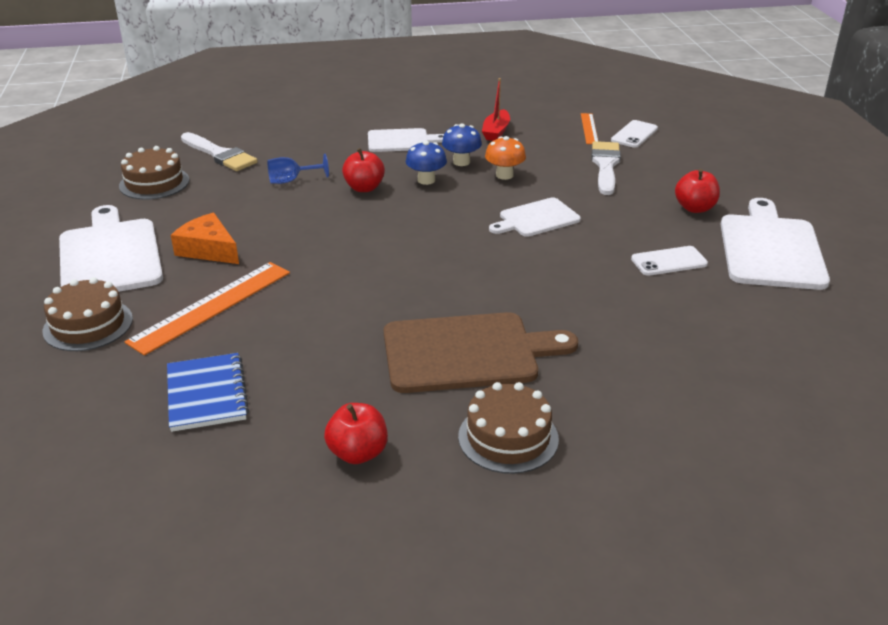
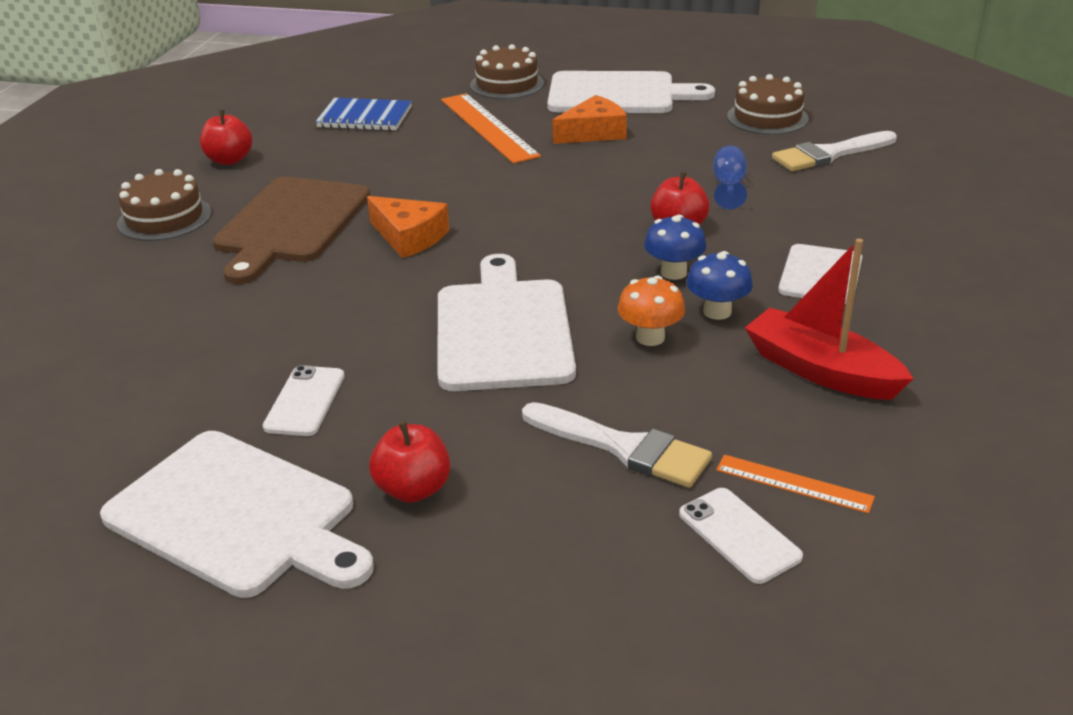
camera: 115 degrees right, 0 degrees up
(447, 286) = (409, 237): none -> orange cheese
(496, 132) = (821, 370): red boat -> red boat, size x1.55
(536, 219) = (503, 329): white cutting board -> white cutting board, size x1.70

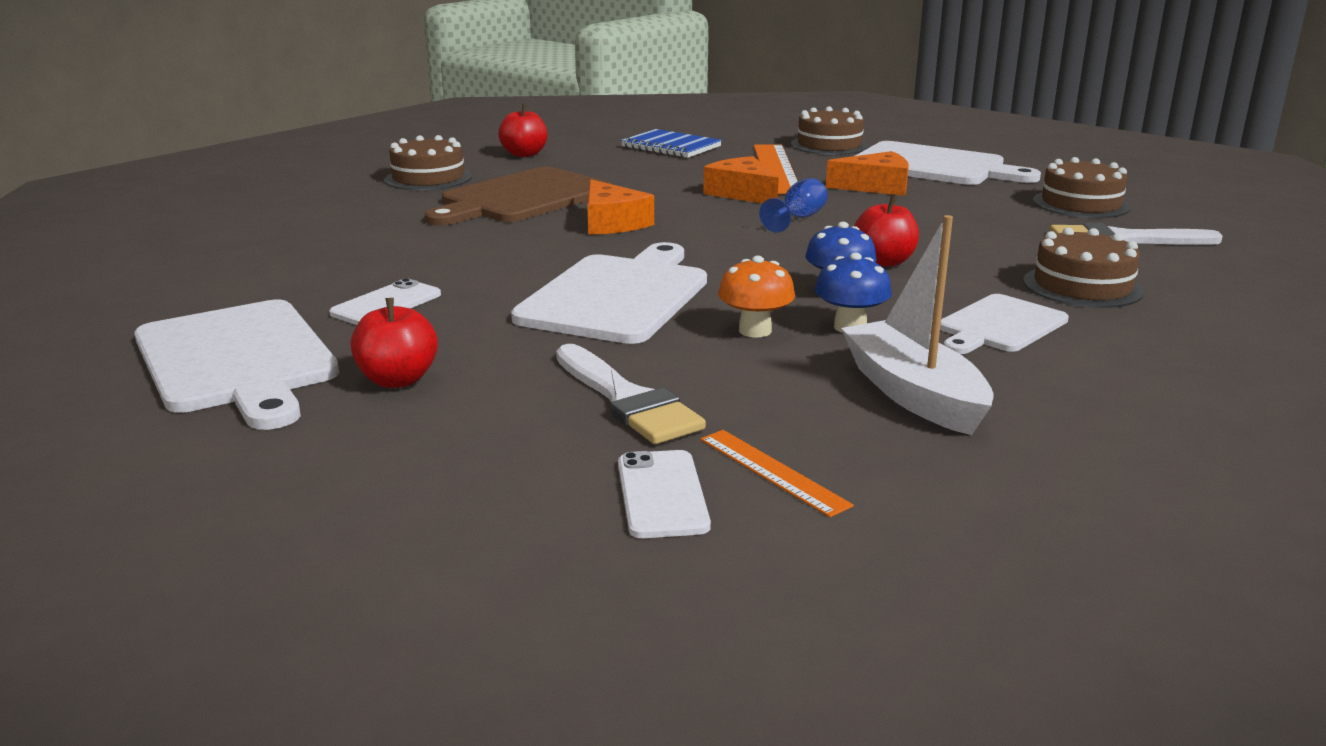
camera: 25 degrees right, 10 degrees down
(489, 168) = (742, 193): none -> orange cheese
(728, 186) = (975, 244): blue goblet -> blue goblet (798, 218)
(821, 370) = (913, 394): red boat -> white boat
(841, 216) = (1082, 286): none -> brown cake

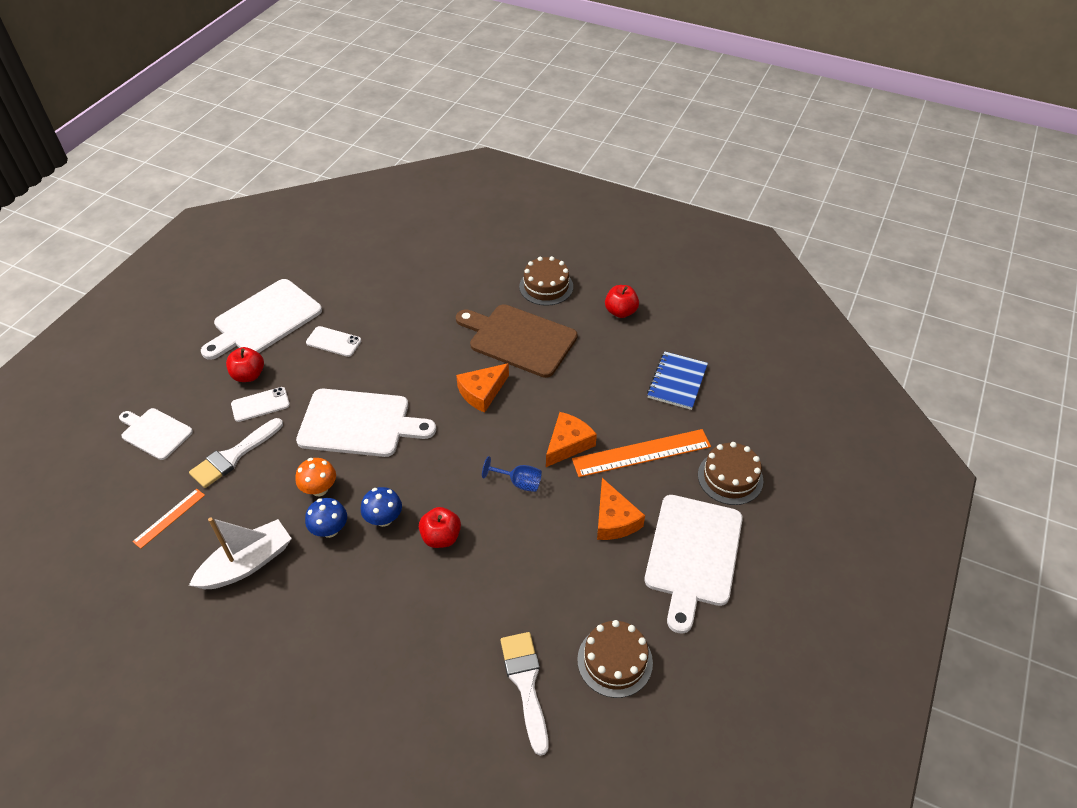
camera: 75 degrees right, 25 degrees up
(662, 494) = (151, 485): white phone -> white phone (260, 404)
(999, 326) = (342, 601): white cutting board -> white cutting board (155, 433)
(1082, 286) = (417, 649): brown cake -> none

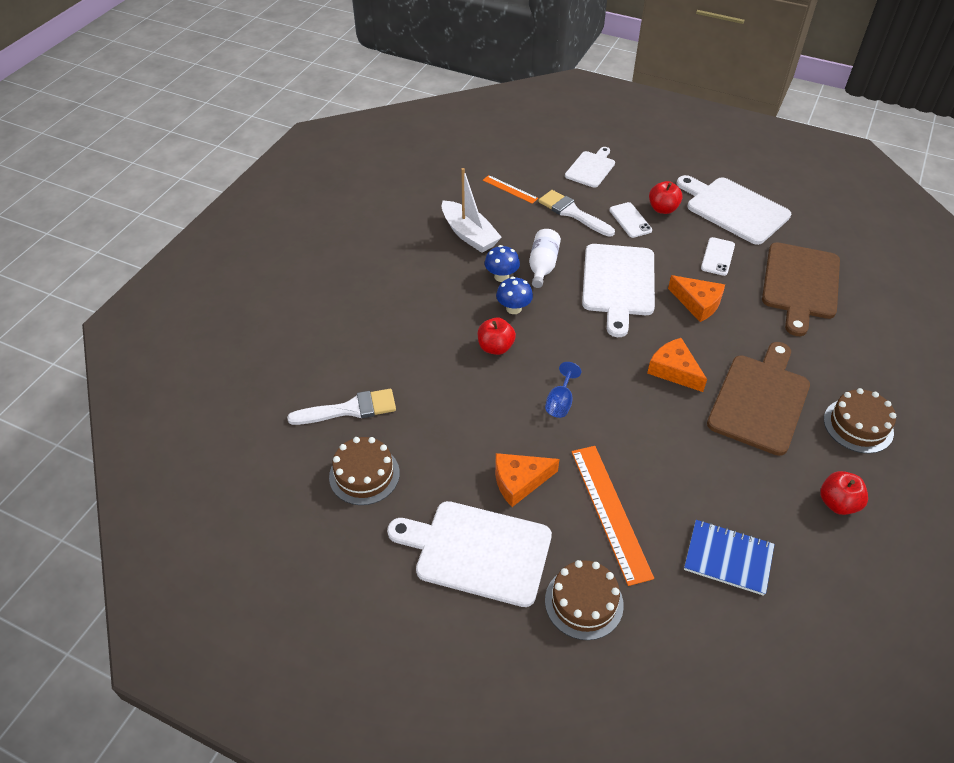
camera: 90 degrees right, 0 degrees up
(319, 489) = (542, 266): orange mushroom -> white bottle
(382, 291) = (800, 284): none -> brown cutting board
(568, 444) = (614, 443): orange cheese -> orange cheese (697, 303)

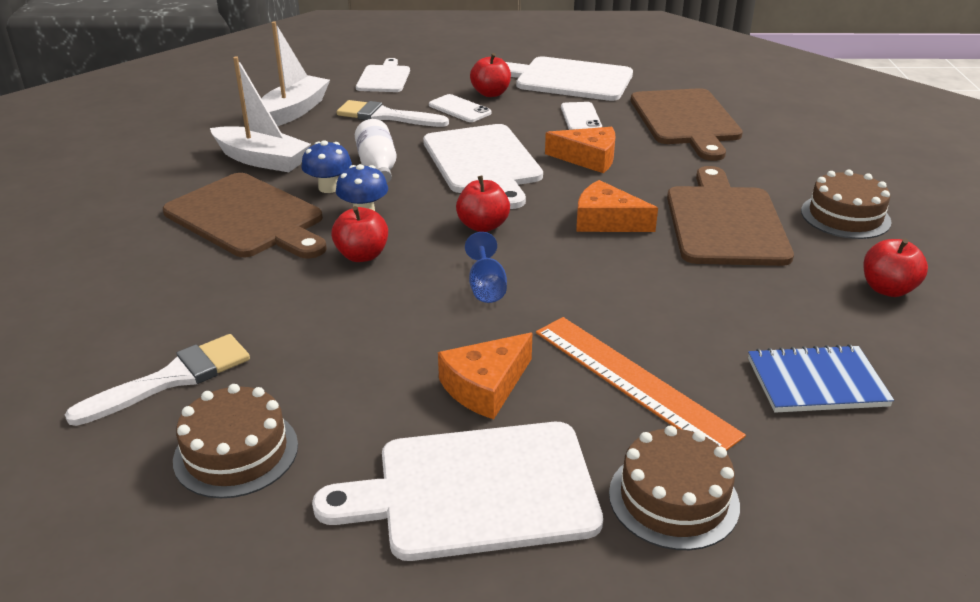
camera: 25 degrees left, 15 degrees down
(439, 289) = (248, 218): none -> brown cutting board
(510, 189) = (293, 112): orange ruler -> white boat
(586, 346) = (483, 226): none -> red apple

